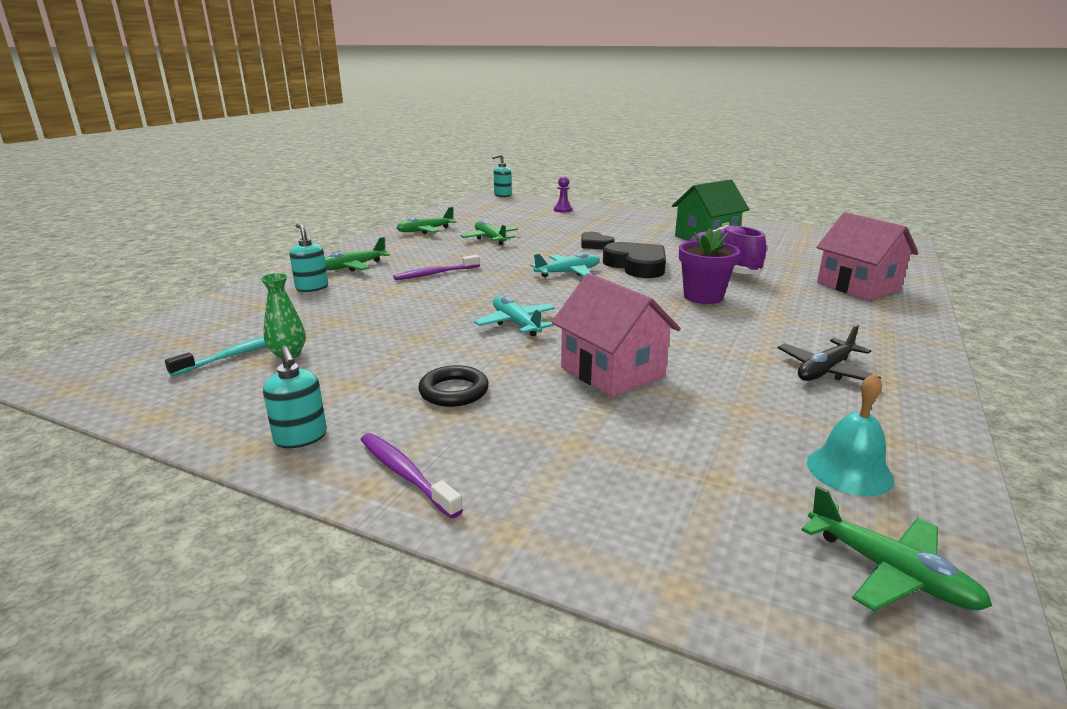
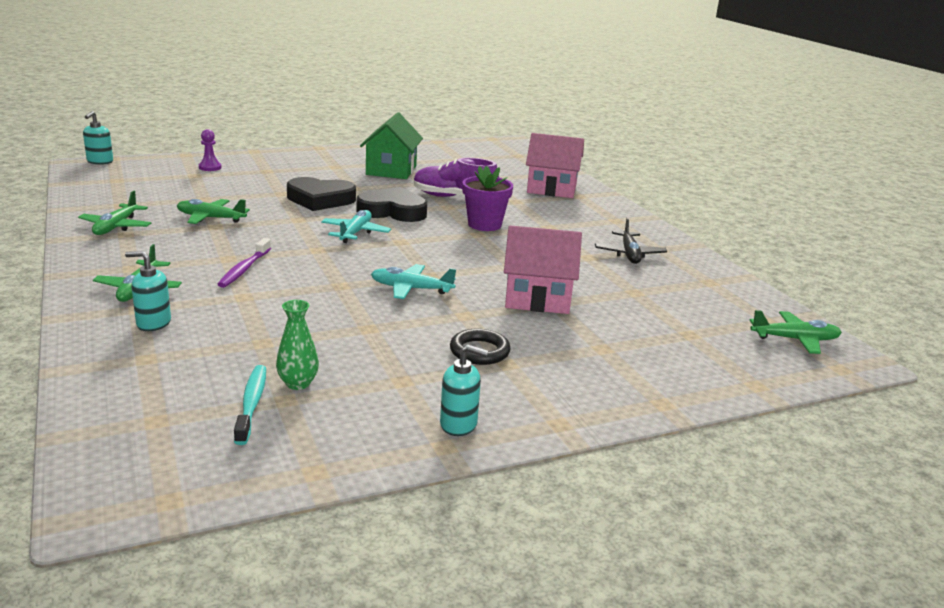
camera: 50 degrees left, 0 degrees up
(405, 474) = (563, 407): purple toothbrush -> none
(595, 244) = (320, 199): black heart -> black heart, size x1.72
(849, 470) = (721, 304): turquoise bell -> none

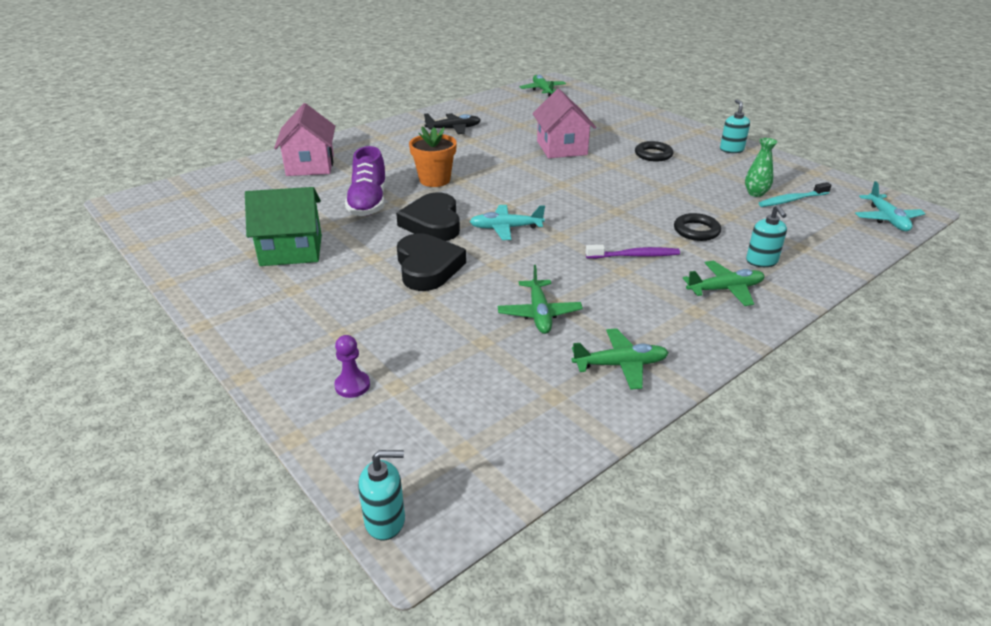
camera: 105 degrees left, 10 degrees up
(253, 311) = (696, 231): none -> black ring
(411, 289) = (593, 186): turquoise plane -> turquoise plane (887, 219)
(484, 225) = (434, 180): purple flower pot -> orange flower pot

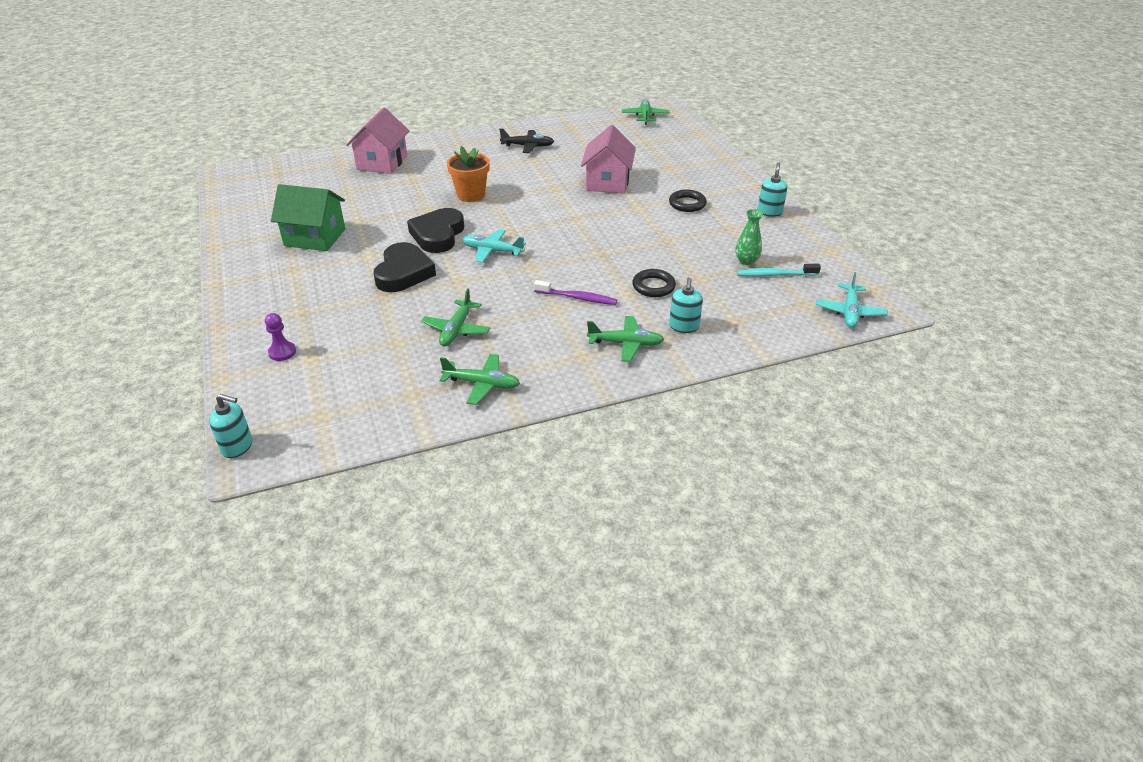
camera: 20 degrees right, 5 degrees up
(368, 203) = (402, 206): purple shoe -> none

